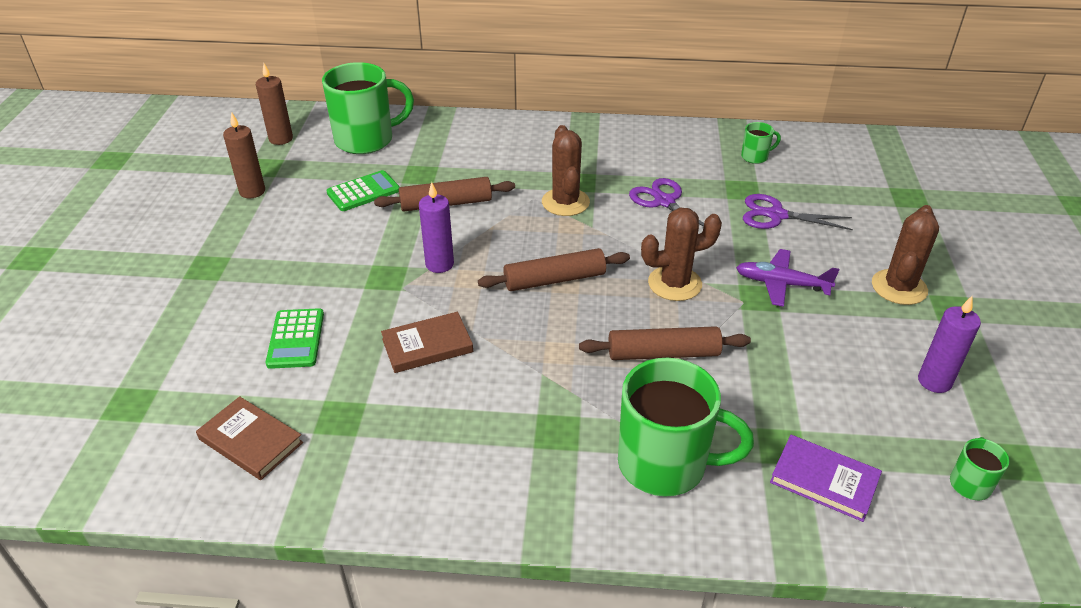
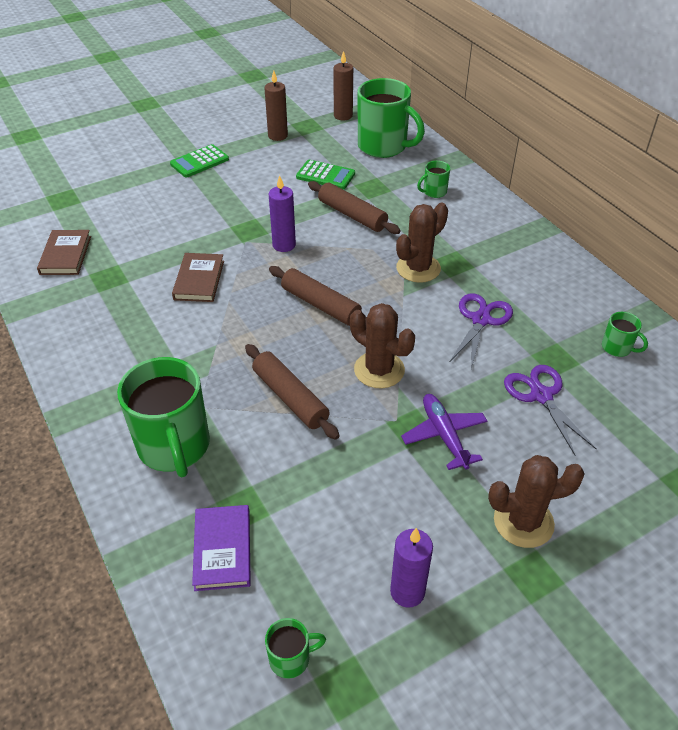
camera: 55 degrees right, 5 degrees up
(296, 339) = (160, 226): green calculator -> green calculator (199, 162)
(427, 345) = (199, 280): brown book -> brown book turned 60 degrees clockwise
(471, 146) = (434, 192): none -> green mug

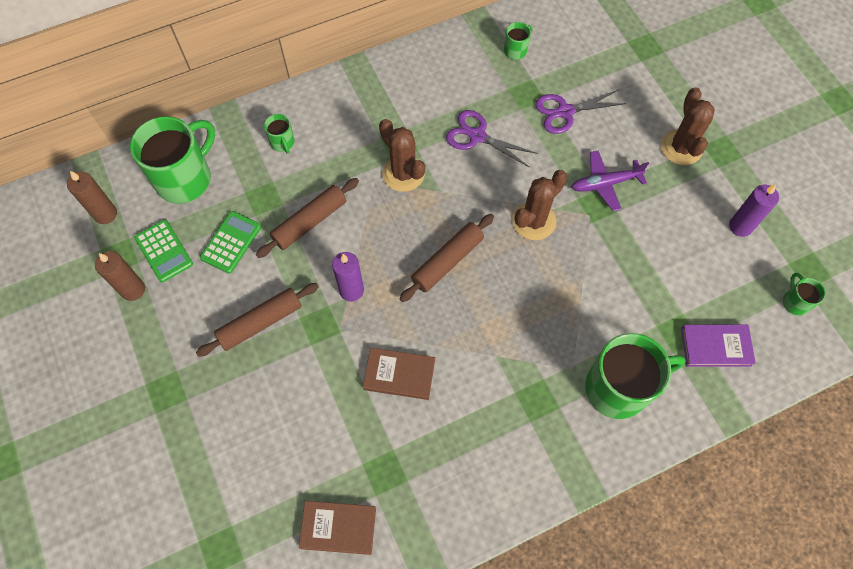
camera: 85 degrees left, 20 degrees up
(199, 162) = (171, 382): green calculator -> green calculator (164, 251)
(290, 397) = (564, 293): brown rolling pin -> brown rolling pin (260, 322)

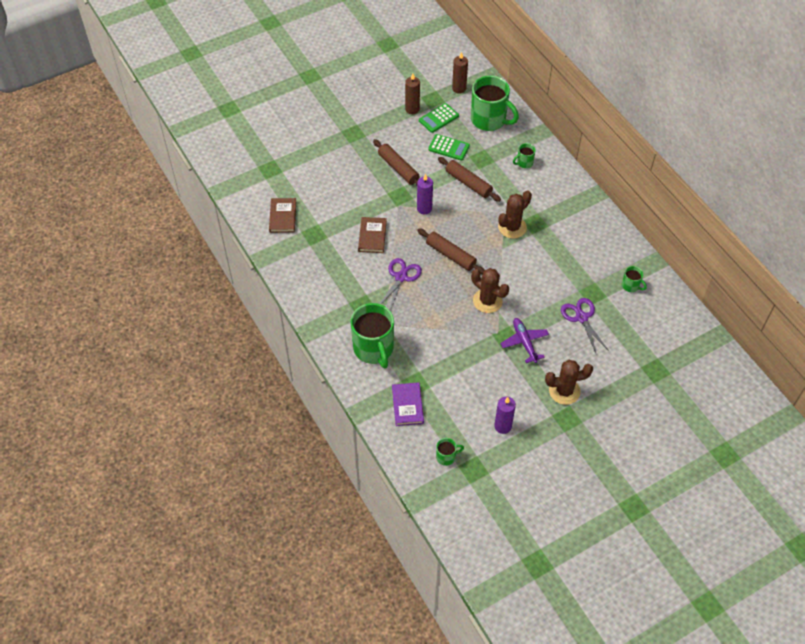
camera: 85 degrees right, 10 degrees down
(477, 136) = (550, 266): purple scissors -> purple scissors (401, 277)

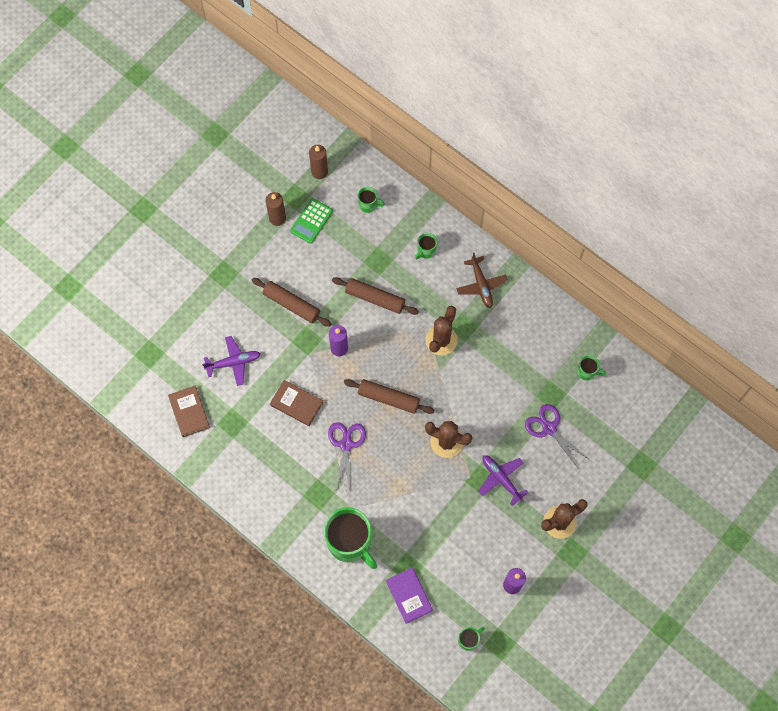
camera: 20 degrees left, 15 degrees up
(334, 194) = (233, 362): none -> purple plane
(372, 236) = (296, 403): brown book -> brown book turned 45 degrees counterclockwise
(449, 147) = (337, 258): green calculator -> none
(489, 120) = (368, 205): green mug -> green mug, size x0.45
(561, 199) = (481, 285): none -> brown plane

